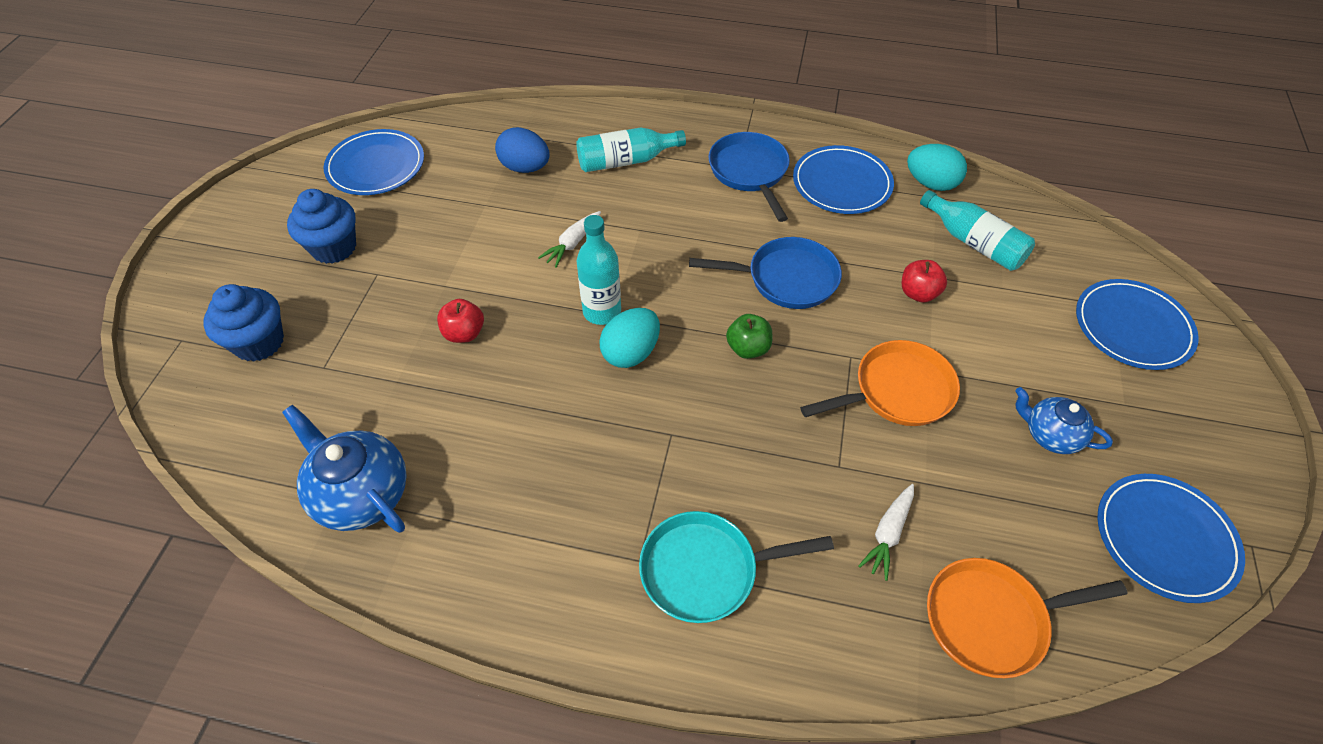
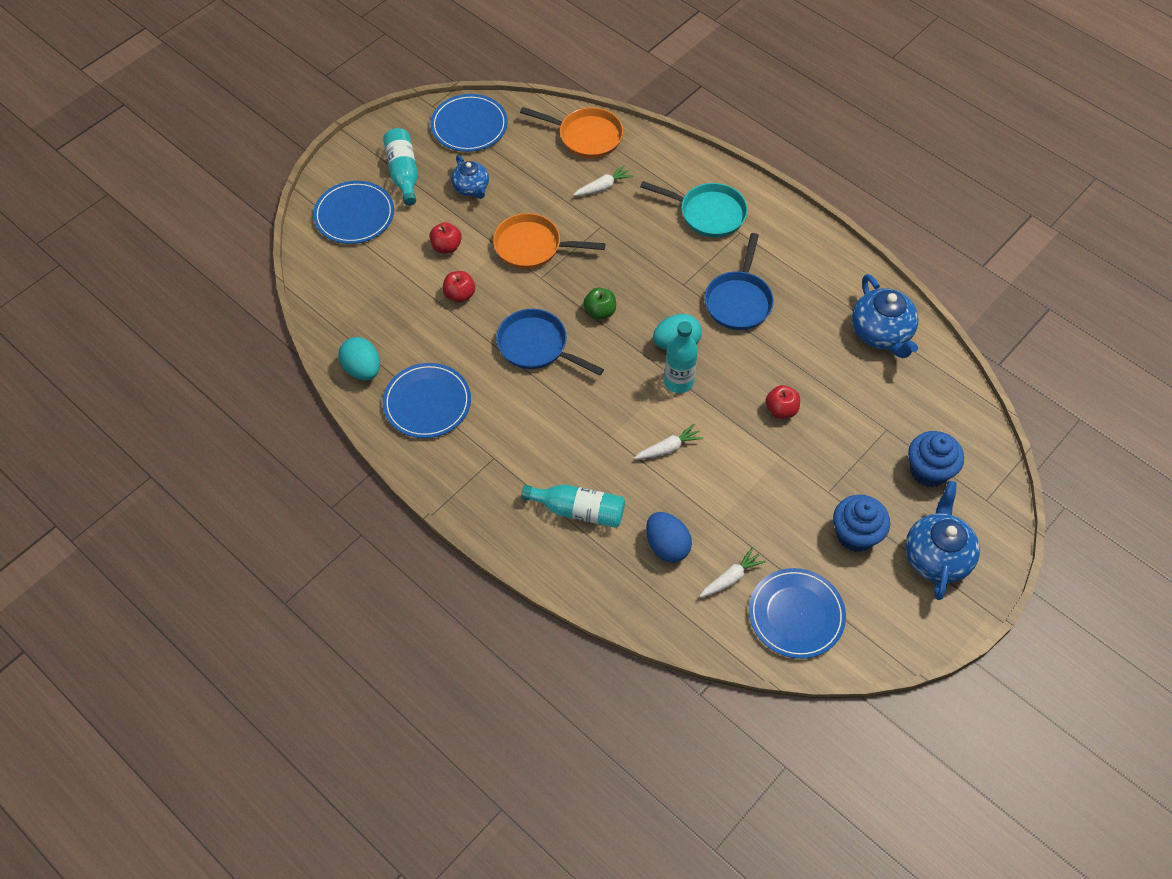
camera: 150 degrees left, 5 degrees up
(237, 262) = (936, 556): none -> blue teapot
(451, 168) = (731, 578): none -> white carrot
(750, 172) = (488, 448): blue pan -> blue pan (739, 301)
(974, 242) = (385, 310): turquoise bottle -> turquoise bottle (403, 173)
(992, 340) = (446, 247): none -> red apple

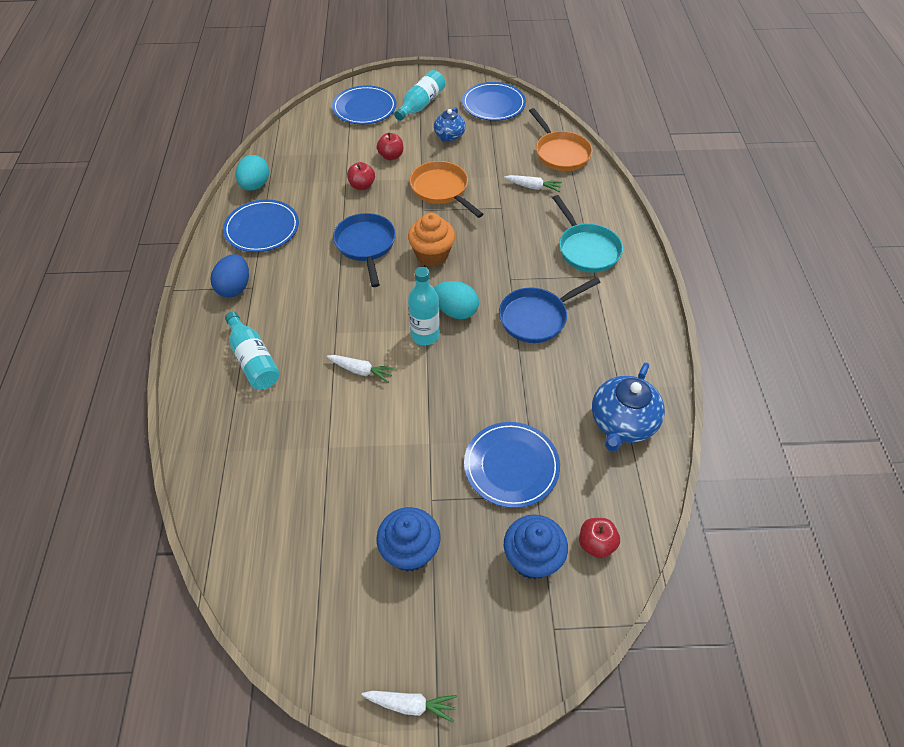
camera: 45 degrees right, 5 degrees down
(600, 312) = (432, 255): green apple -> orange cupcake
(667, 546) = (273, 432): blue egg -> blue egg (235, 287)
(731, 578) = (283, 494): white carrot -> white carrot (410, 704)
(781, 410) = (472, 412): red apple -> red apple (596, 544)
(796, 615) = (289, 566): blue plate -> blue plate (511, 466)
(936, 556) = (452, 632): blue teapot -> none

